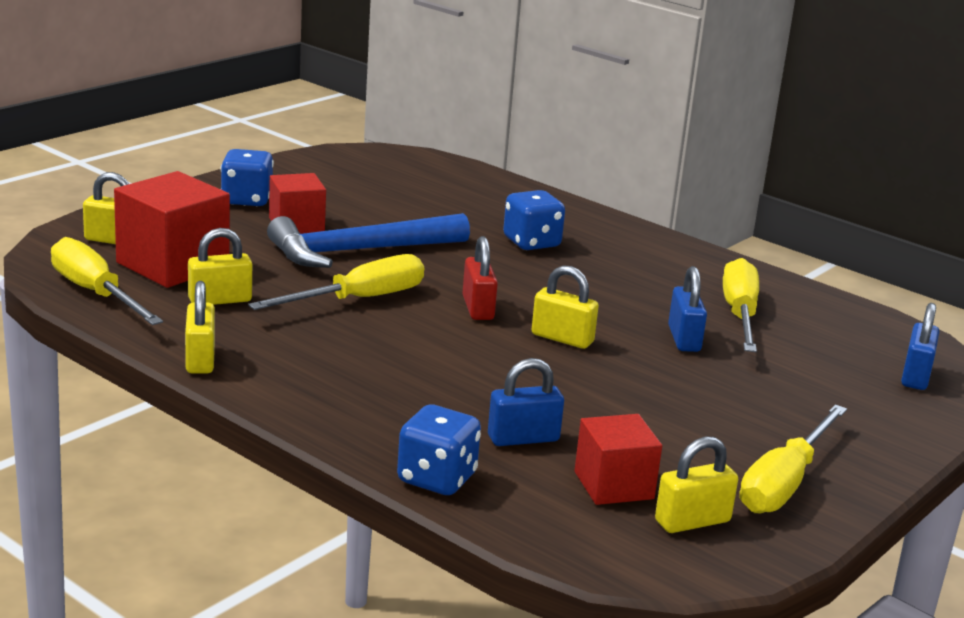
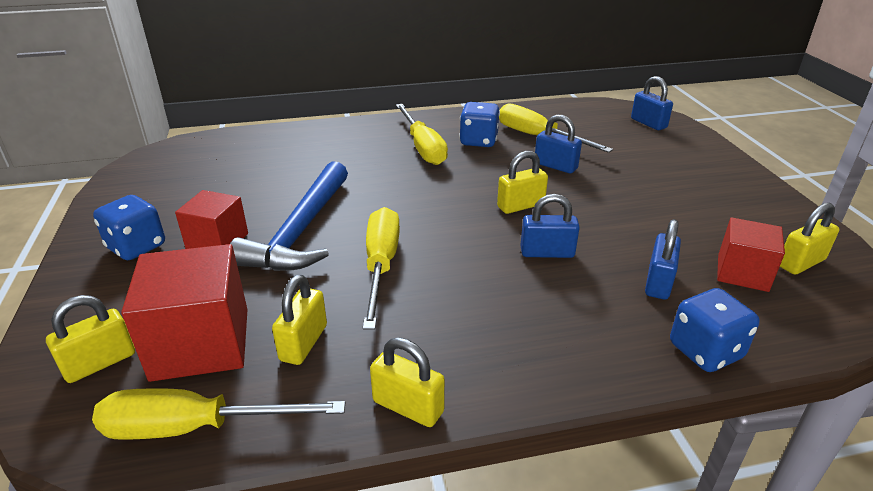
camera: 50 degrees left, 10 degrees up
(478, 308) = (447, 219): red padlock -> none
(492, 370) = (547, 252): none -> blue padlock
(531, 243) = (372, 159): blue dice -> blue dice (478, 141)
(692, 521) = (801, 263): yellow padlock -> yellow padlock turned 45 degrees clockwise
(784, 483) = (758, 210): yellow screwdriver -> yellow screwdriver (422, 147)

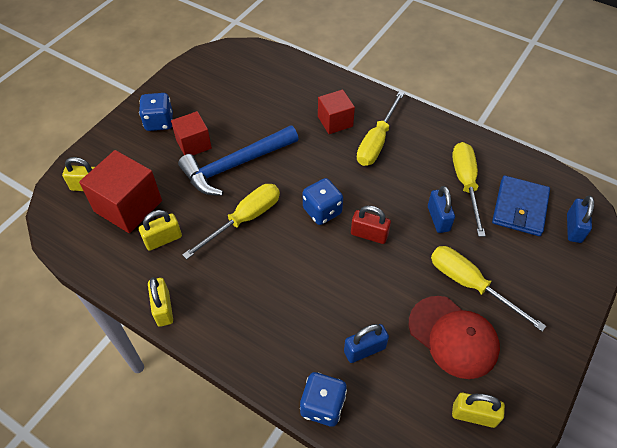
camera: 45 degrees right, 20 degrees up
(196, 427) = (88, 249): yellow screwdriver -> yellow screwdriver (470, 285)
(478, 141) = (419, 160): blue dice -> blue dice (322, 211)
(520, 206) = (369, 234): yellow padlock -> red padlock
(547, 252) = (335, 279): blue padlock -> none
(597, 131) = (519, 208): none -> blue wallet
(698, 226) = (453, 337): none -> red cap
(742, 273) = (423, 387): red cube -> red cube (335, 121)

